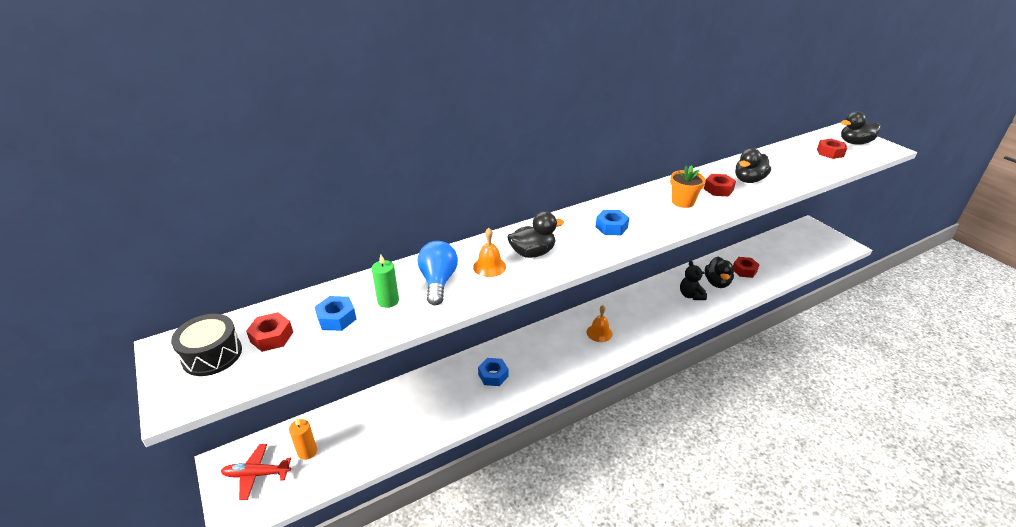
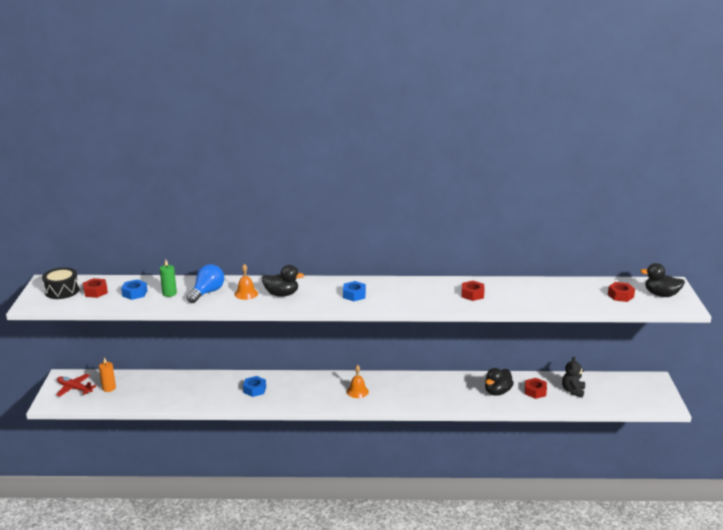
camera: 30 degrees right, 10 degrees down
(683, 202) = (430, 294): orange flower pot -> none
(691, 295) = (462, 393): black teddy bear -> black teddy bear (573, 391)
(748, 180) = (509, 295): black duck -> none

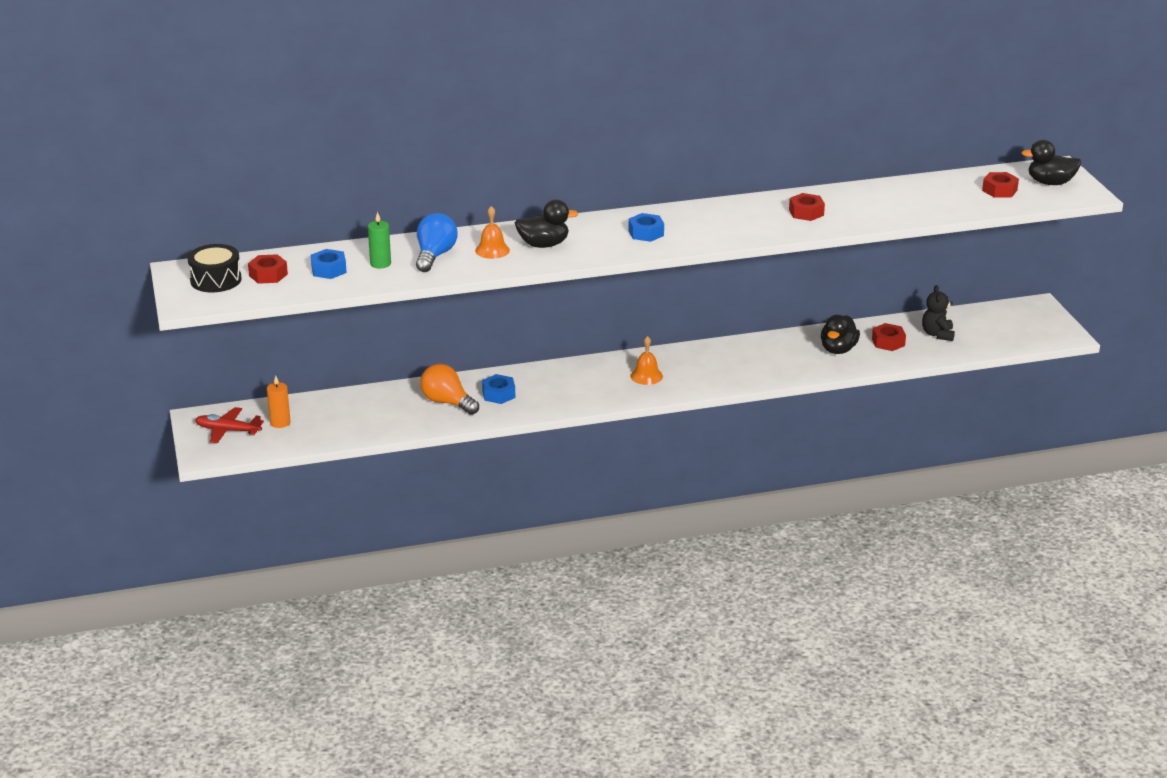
camera: 15 degrees left, 5 degrees up
(219, 390) = (447, 402): none -> orange light bulb

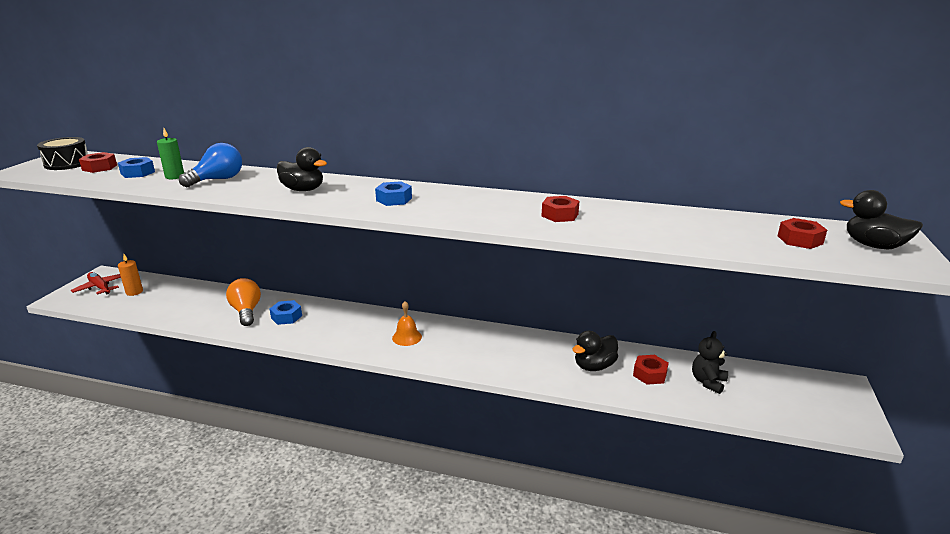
camera: 30 degrees right, 5 degrees down
(492, 250) = (261, 185): orange bell -> none

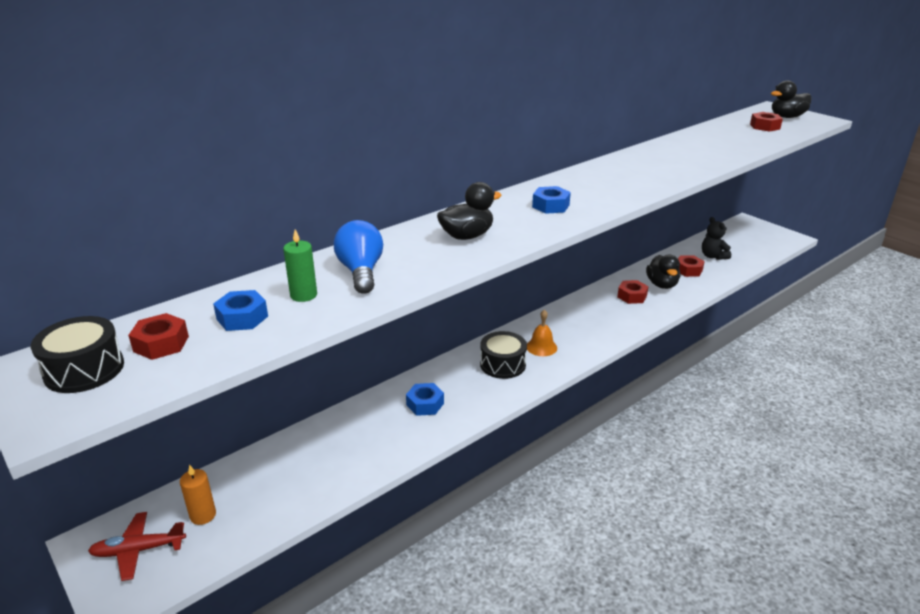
camera: 55 degrees left, 5 degrees up
(246, 312) = (380, 429): orange light bulb -> none
(364, 329) = (502, 364): none -> black drum
(560, 215) = (658, 165): red nut -> red nut (632, 296)

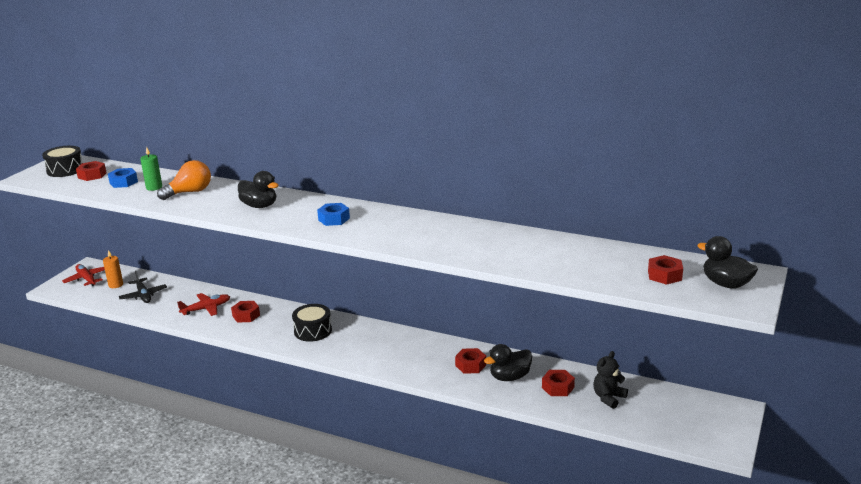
camera: 65 degrees right, 5 degrees down
(274, 488) = (143, 295): none -> black plane
(361, 272) = (189, 192): blue light bulb -> orange light bulb
(375, 433) = (206, 309): none -> red plane
(425, 404) = (246, 315): blue nut -> red nut
(541, 347) = (349, 341): orange bell -> none

